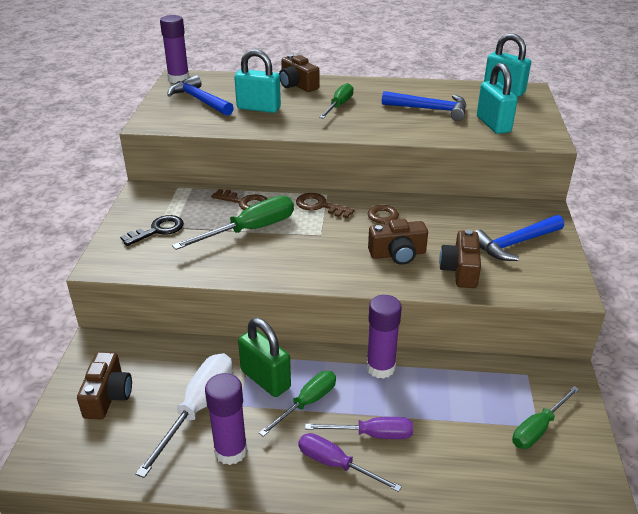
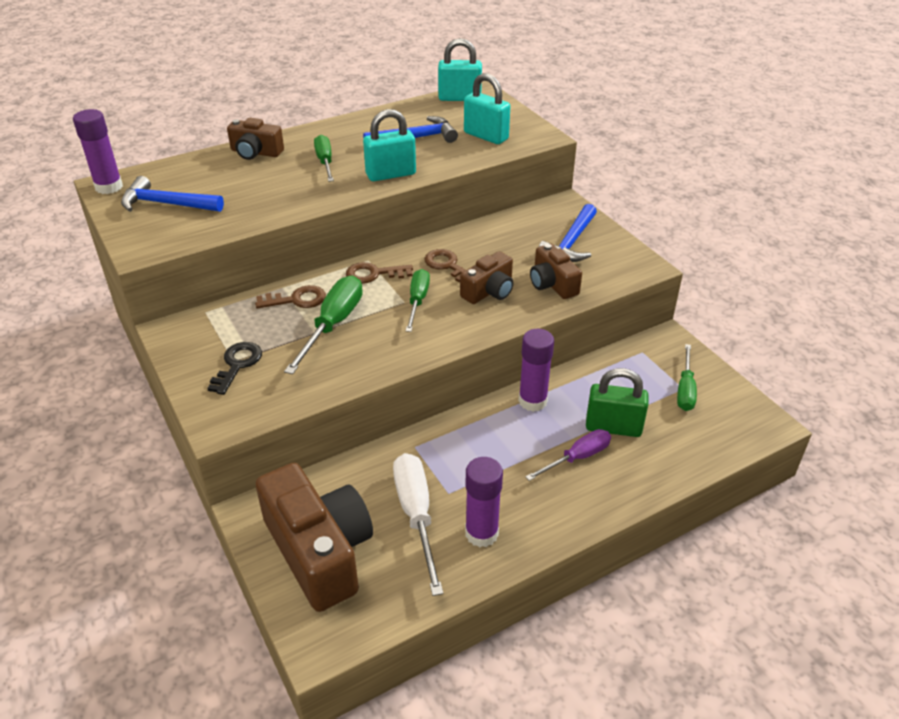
camera: 35 degrees left, 5 degrees up
(108, 396) = (319, 551): brown camera -> brown camera, size x1.88
(258, 108) = (245, 192): turquoise padlock -> turquoise padlock (391, 174)
(265, 379) = (449, 459): green padlock -> green padlock (613, 427)
(307, 403) = (503, 460): green screwdriver -> green screwdriver (417, 301)
(336, 464) = (573, 495): purple screwdriver -> none

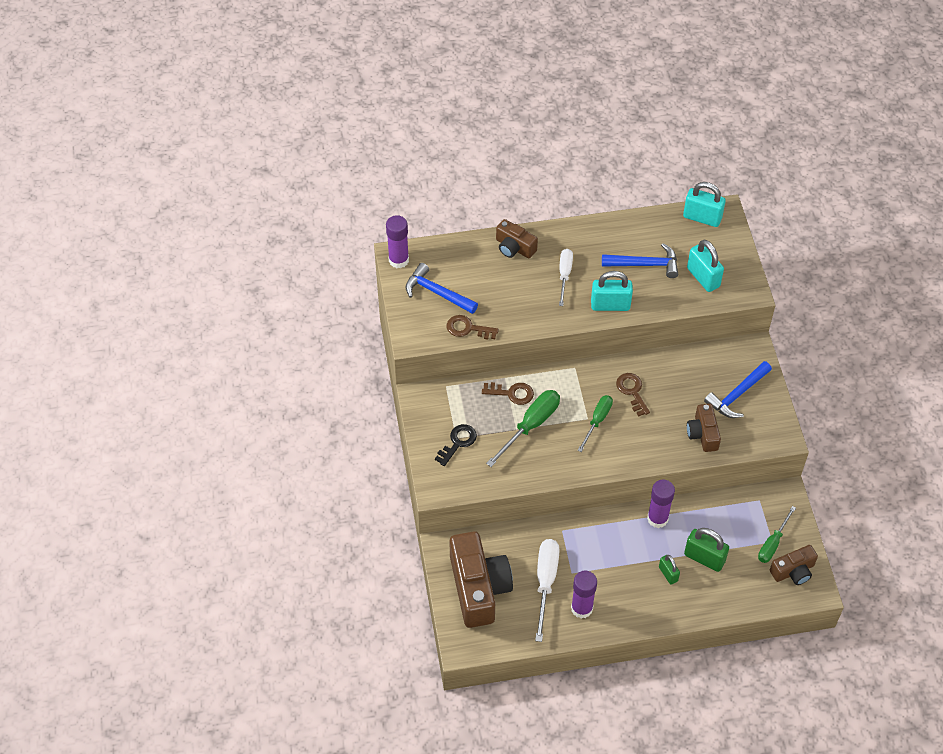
camera: 20 degrees right, 15 degrees up
(325, 162) = (564, 275): green screwdriver -> white screwdriver
(374, 274) = (574, 384): brown key -> brown key (468, 328)
(489, 291) = (653, 427): brown camera -> brown camera (793, 571)
(577, 457) = (668, 574): purple screwdriver -> green padlock

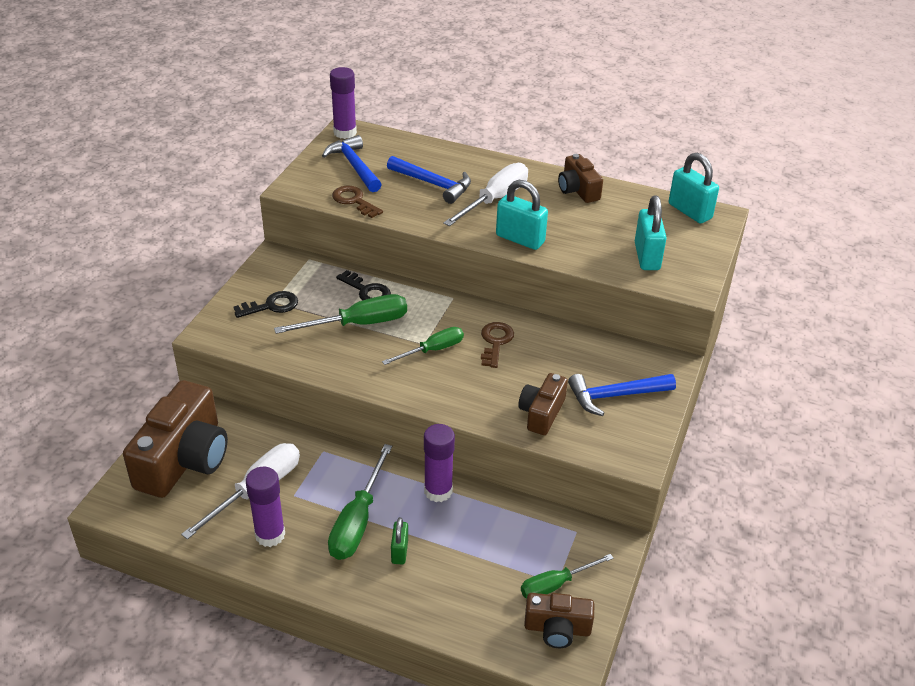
camera: 30 degrees right, 15 degrees down
(512, 393) = (367, 291): brown key -> black key
(514, 247) = (465, 163): brown camera -> brown camera (578, 190)
(564, 275) = (495, 199): white screwdriver -> white screwdriver, size x1.52
(626, 568) = (357, 521): none -> green screwdriver
(645, 264) = (590, 223): blue hammer -> blue hammer (433, 184)
(704, 558) = (457, 557): green padlock -> none

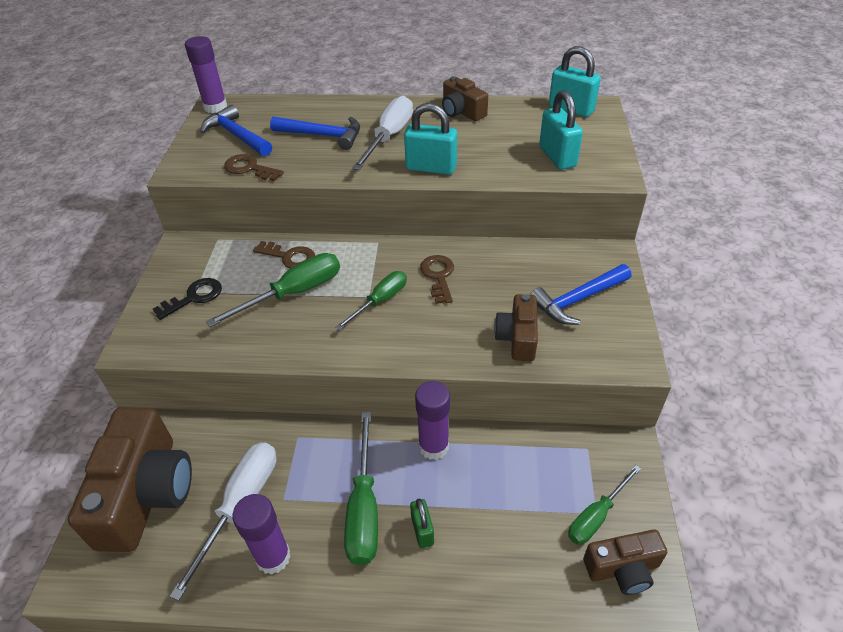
camera: 15 degrees left, 5 degrees up
(367, 291) = (289, 257): black key -> brown key

